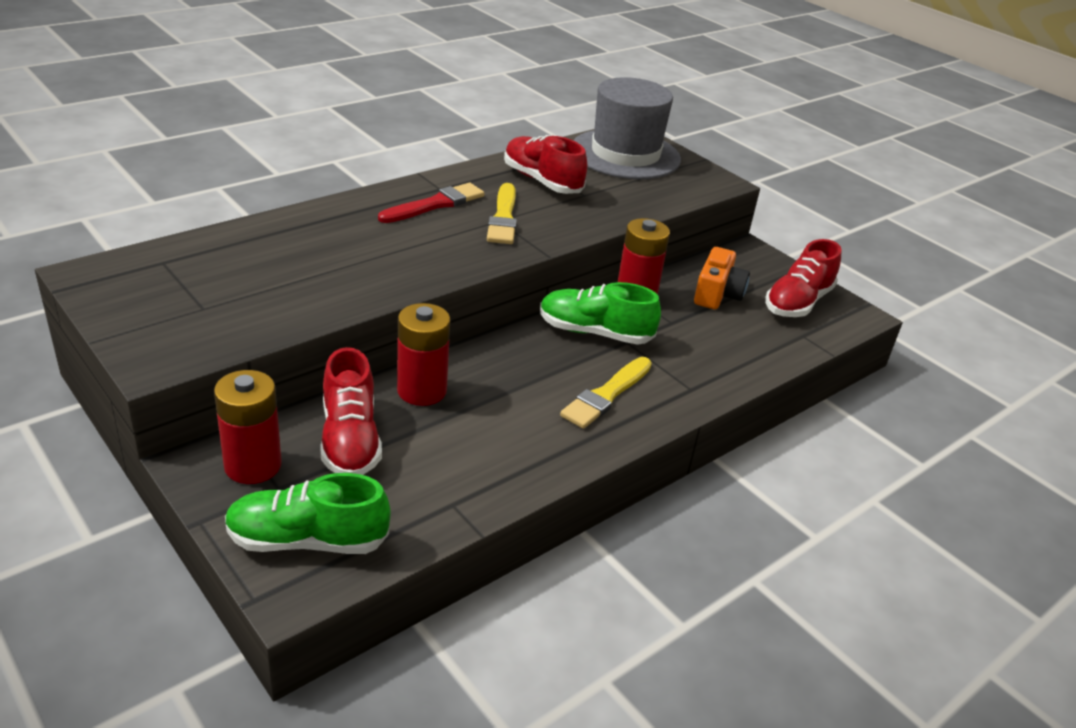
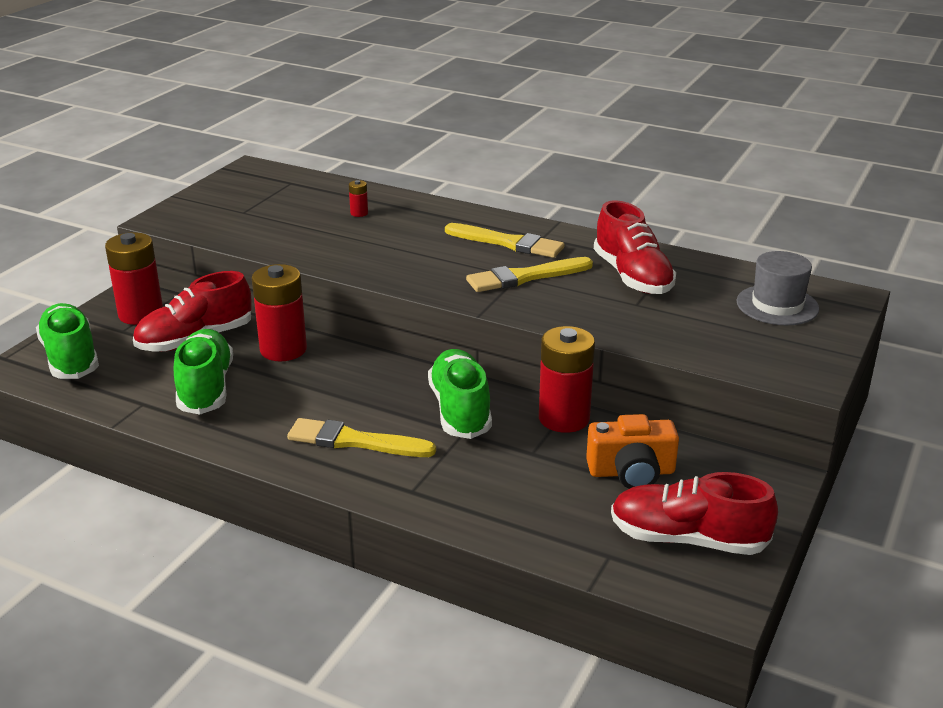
camera: 70 degrees right, 5 degrees down
(291, 248) = (359, 213): none -> red battery
(435, 204) = (508, 243): red brush -> yellow brush
(455, 455) = (206, 388): none -> green shoe
(542, 181) = (632, 277): red shoe -> red shoe turned 135 degrees clockwise
(625, 154) = (777, 305): grey hat -> grey hat, size x0.55

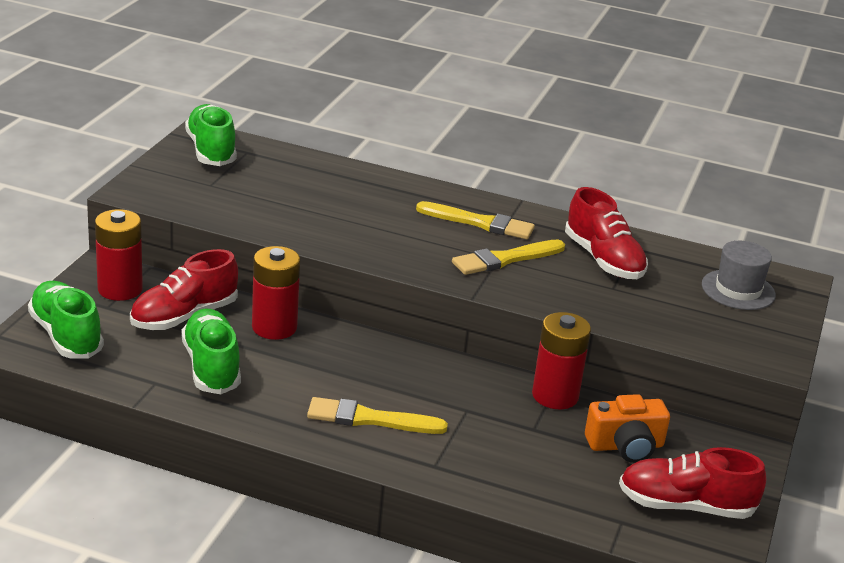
camera: 10 degrees left, 0 degrees up
(359, 213) = (327, 188): red battery -> none
(460, 410) = (459, 388): green shoe -> green shoe (211, 151)

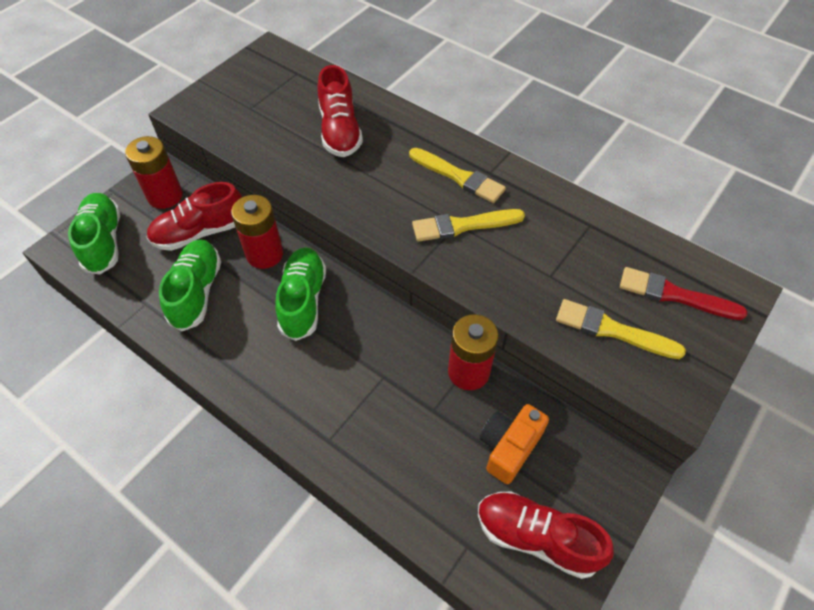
camera: 20 degrees right, 25 degrees up
(211, 151) = (268, 69): green shoe -> green shoe (303, 300)
(370, 419) = (297, 373): yellow brush -> yellow brush (612, 330)
(603, 260) = (555, 237): red shoe -> red shoe (340, 131)
(625, 446) = (509, 447): orange camera -> orange camera turned 120 degrees clockwise
(738, 290) = (674, 295): grey hat -> red brush

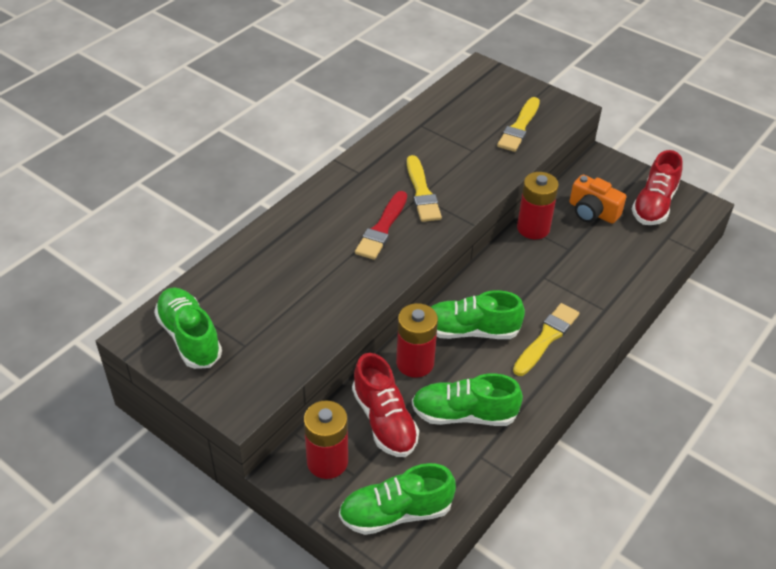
camera: 90 degrees left, 10 degrees down
(263, 76) = (189, 337): none -> green shoe
(340, 131) = (293, 270): red shoe -> none
(459, 177) = (364, 191): yellow brush -> yellow brush (546, 338)
(674, 295) = (486, 96): red brush -> red brush (382, 228)

